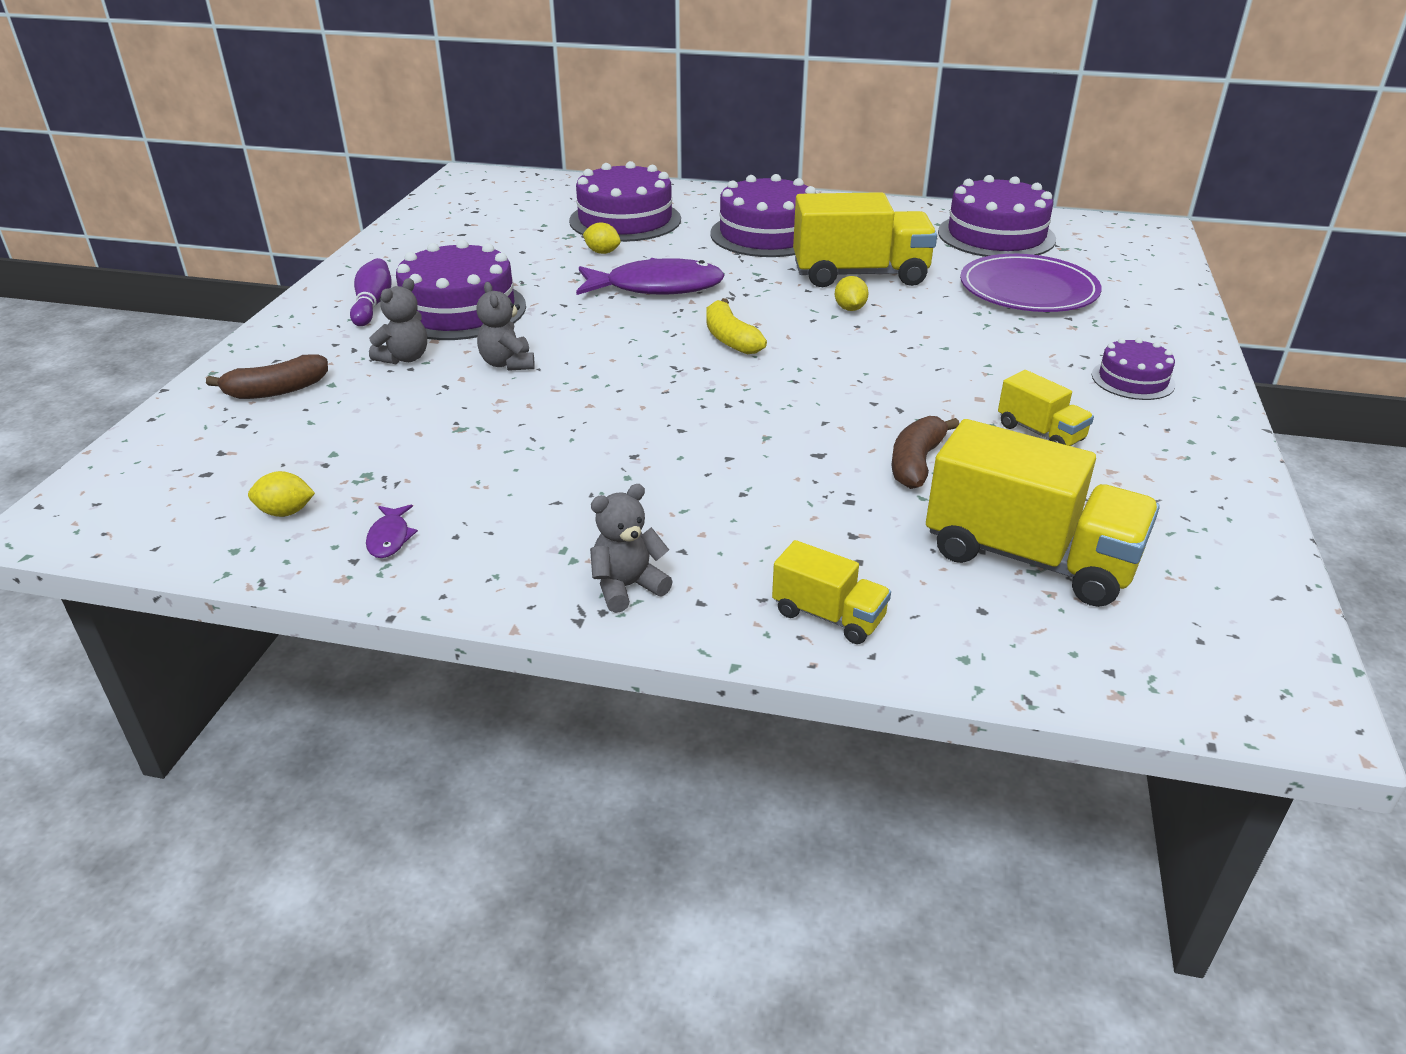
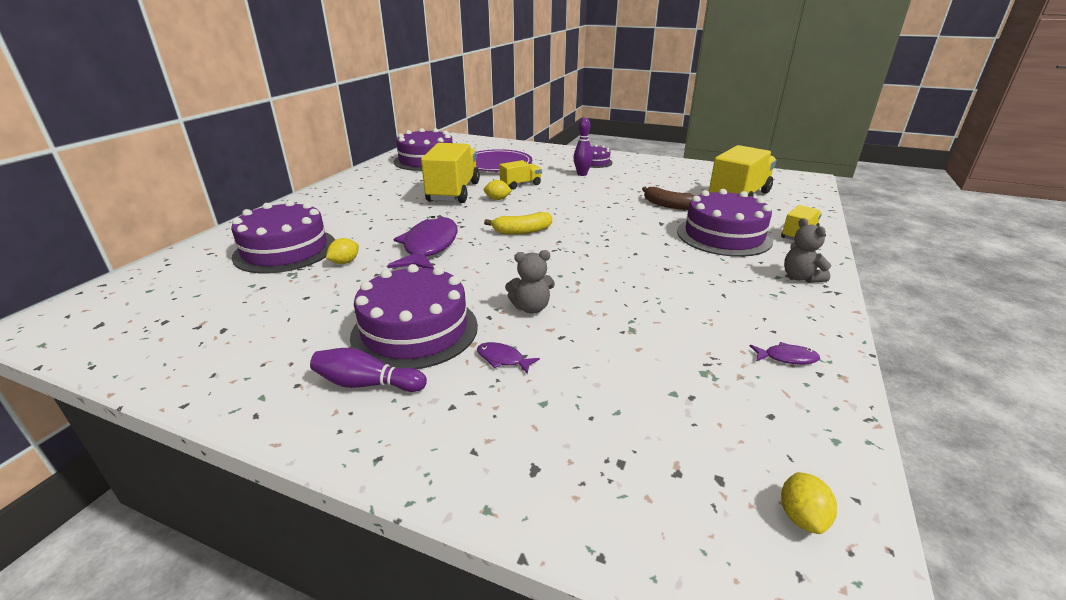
camera: 80 degrees left, 5 degrees down
(277, 390) = (549, 442): brown banana -> none
(286, 512) = (771, 414): yellow lemon -> yellow lemon (801, 517)
(404, 358) = (503, 359): grey teddy bear -> purple fish
(767, 234) = (369, 207): purple cake -> purple cake (724, 236)
(1038, 370) = (582, 174): none -> purple bowling pin
(1040, 433) = (640, 182): yellow truck -> yellow truck (520, 185)

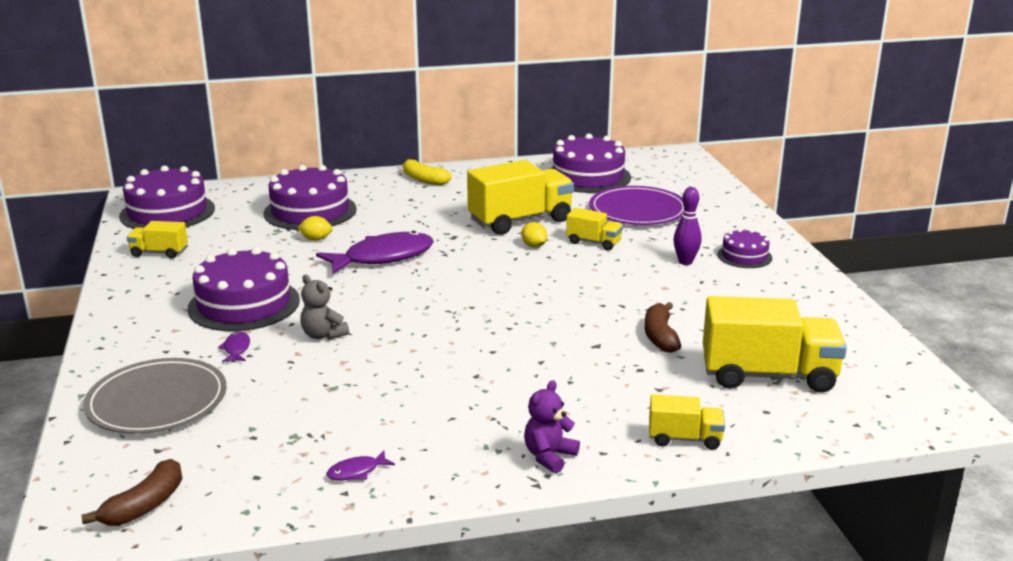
camera: 55 degrees right, 5 degrees down
(208, 349) = (159, 253): none -> yellow truck
(367, 384) = (166, 315): purple bowling pin -> none
(522, 231) = (470, 283): yellow banana -> yellow banana (424, 179)
(564, 444) = (157, 401): none -> grey plate
(724, 236) = (611, 390): purple cake -> purple cake (167, 212)
(787, 358) = (356, 472): purple fish -> purple fish turned 90 degrees clockwise
(800, 277) = (549, 456): grey teddy bear -> purple teddy bear
(801, 517) = (145, 506): yellow lemon -> brown banana

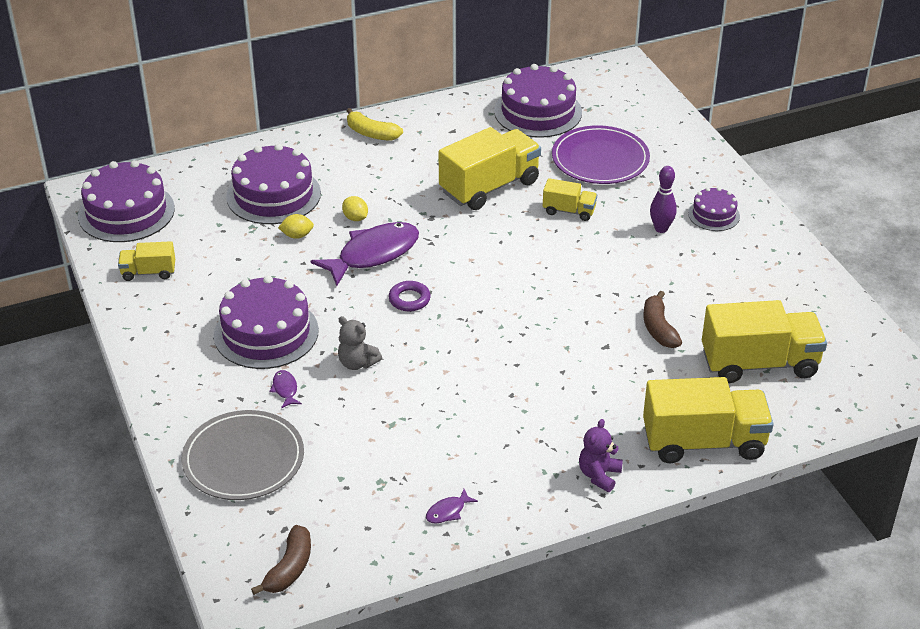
camera: 10 degrees left, 15 degrees up
(402, 292) = (409, 299): none -> purple ring
(534, 246) = (513, 222): yellow lemon -> yellow lemon (355, 218)
(684, 438) = (703, 442): yellow truck -> yellow truck, size x1.97

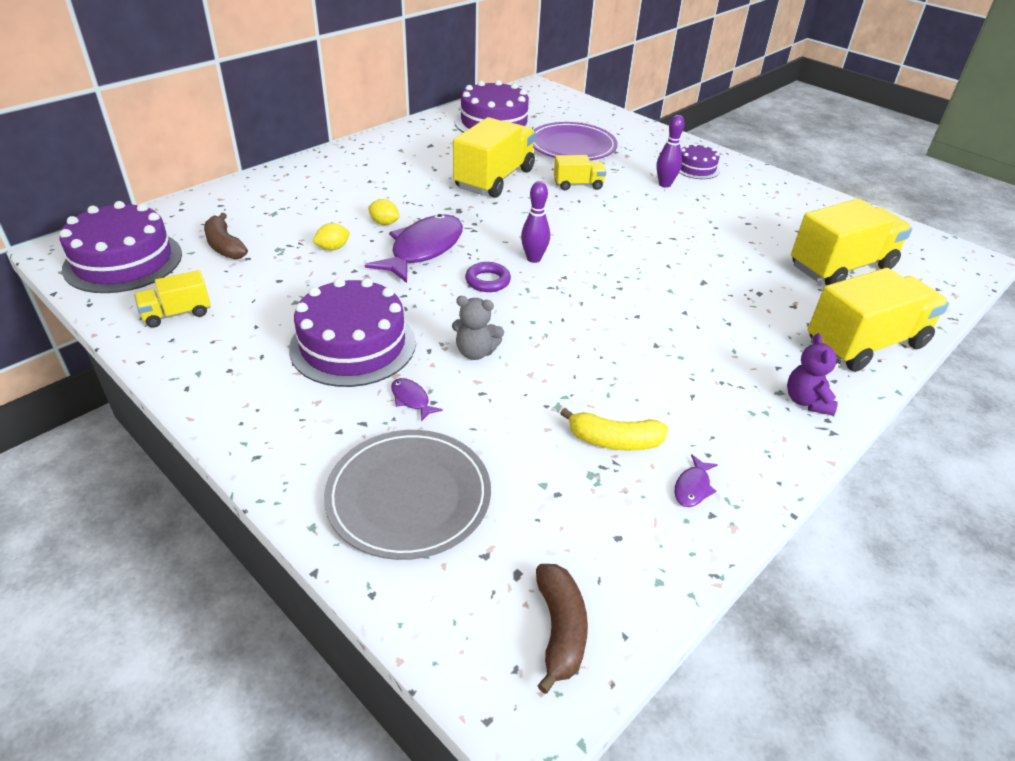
camera: 25 degrees left, 0 degrees up
(273, 195) = (286, 218): purple cake -> none
(371, 133) = (356, 157): yellow banana -> yellow banana (614, 441)
(465, 286) = (533, 259): none -> purple bowling pin
(658, 328) = (734, 258): brown banana -> brown banana (225, 246)

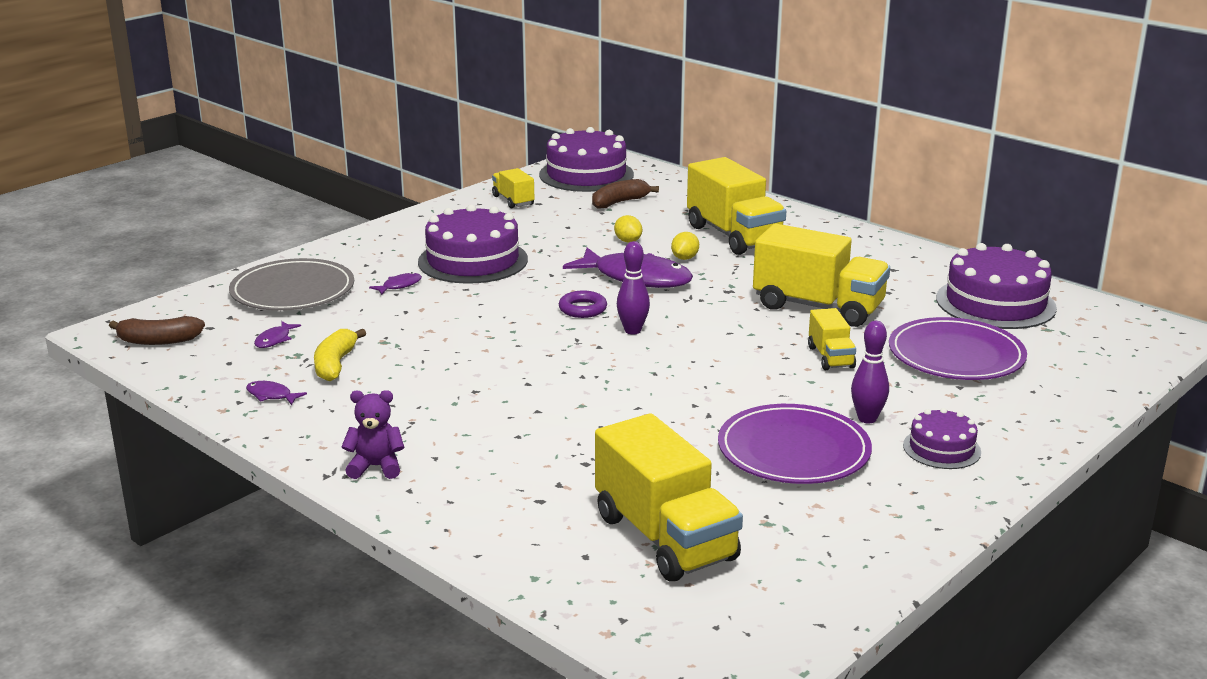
camera: 90 degrees right, 15 degrees down
(475, 352) = (463, 307): grey teddy bear -> none
(555, 499) = (274, 340): none -> purple fish
(713, 213) = (793, 450): none -> purple plate
(865, 344) = (478, 524): yellow truck -> yellow truck (734, 236)

